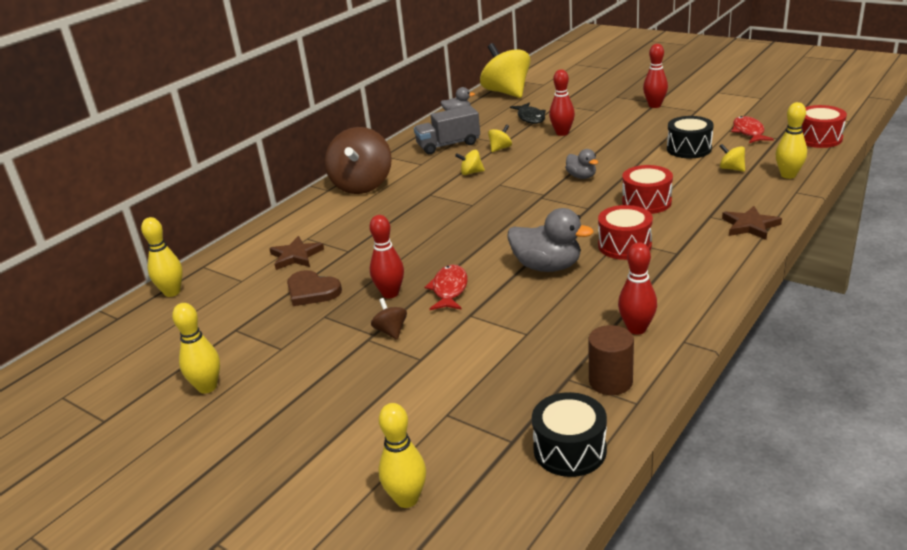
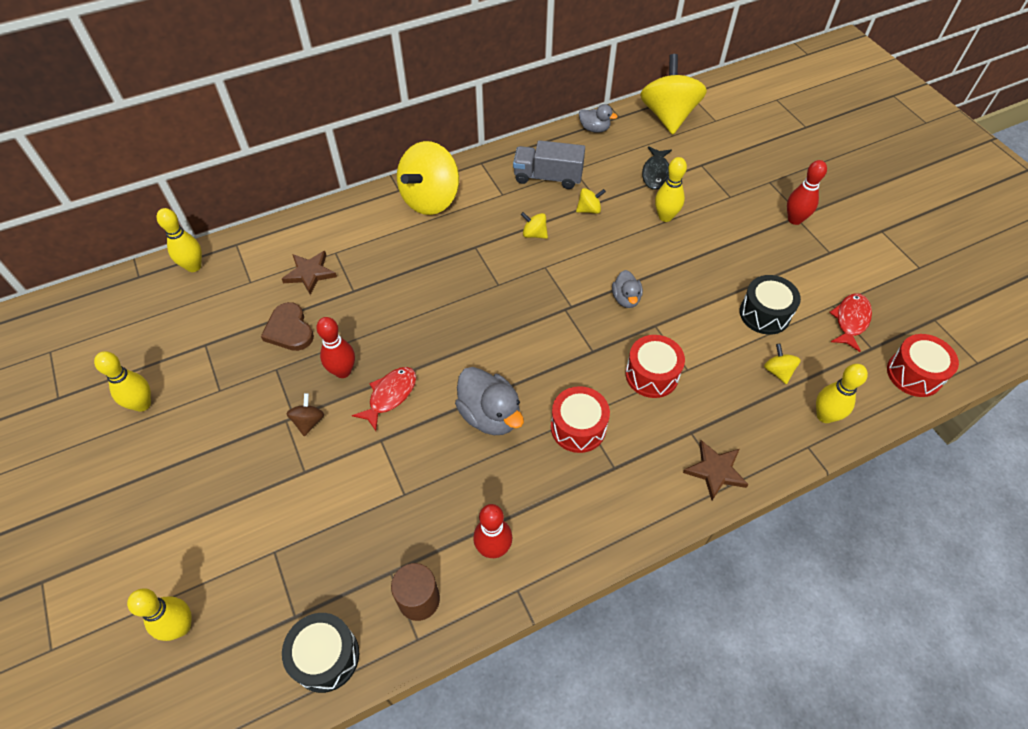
camera: 25 degrees right, 25 degrees up
(362, 185) = (430, 199): brown spinning top -> yellow spinning top
(562, 133) = (665, 216): red bowling pin -> yellow bowling pin

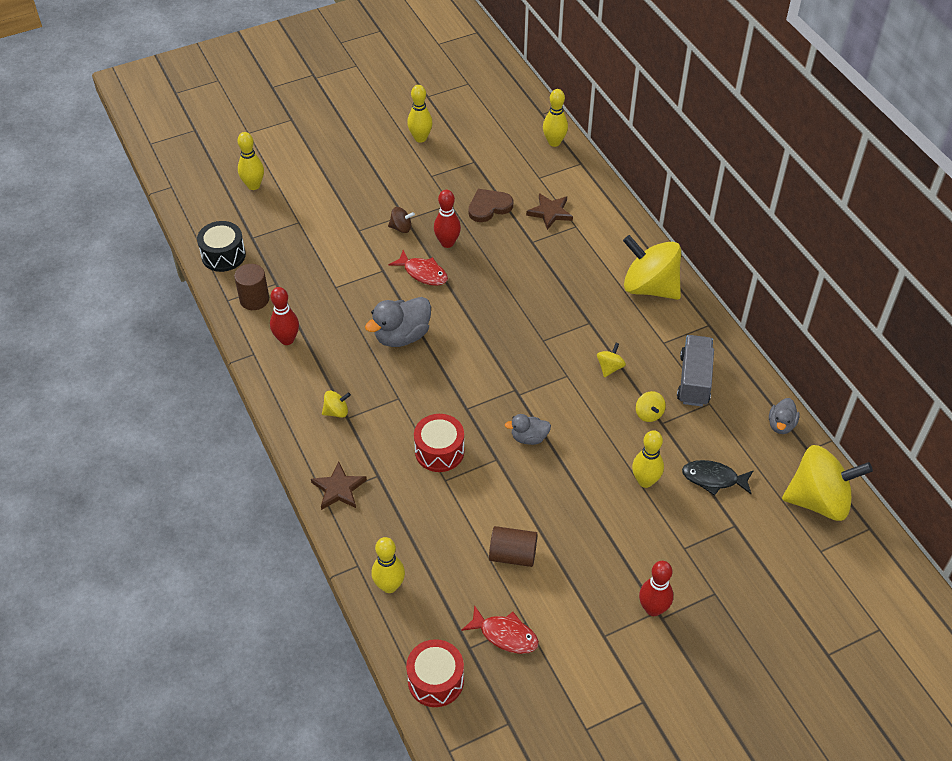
camera: 90 degrees right, 5 degrees down
(578, 427) = (387, 394): red drum -> none
(764, 314) = (512, 555): black drum -> brown cylinder
(778, 371) = (441, 555): yellow spinning top -> yellow spinning top (336, 412)

